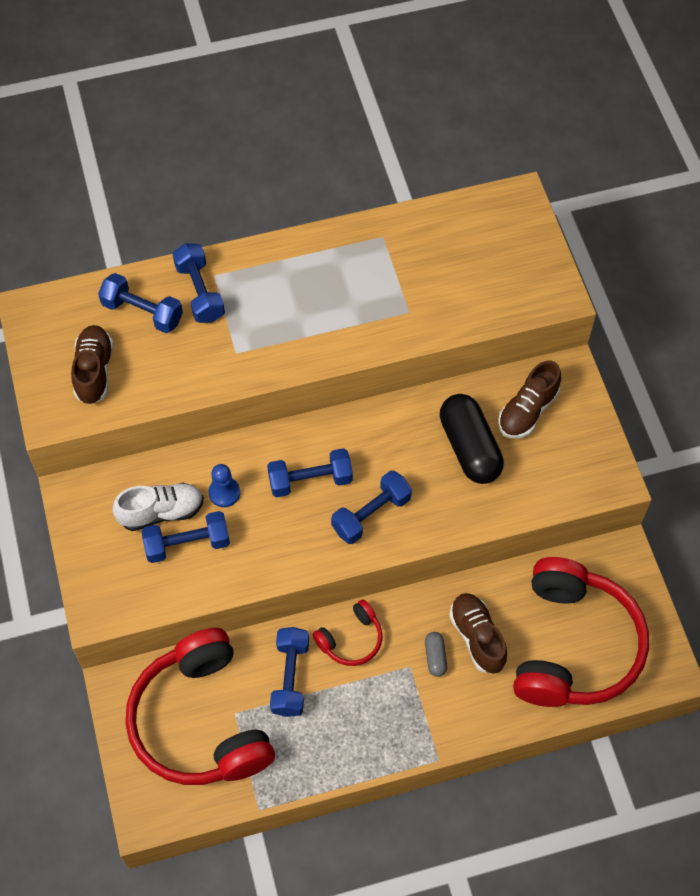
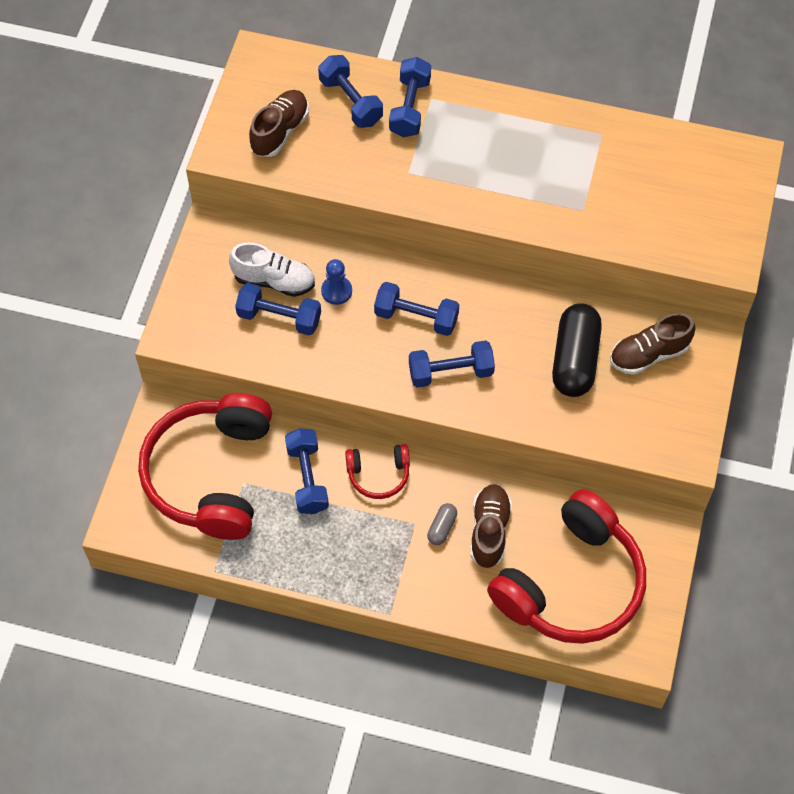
camera: 30 degrees right, 0 degrees up
(290, 677) = (307, 478): blue dumbbell -> blue dumbbell turned 45 degrees counterclockwise

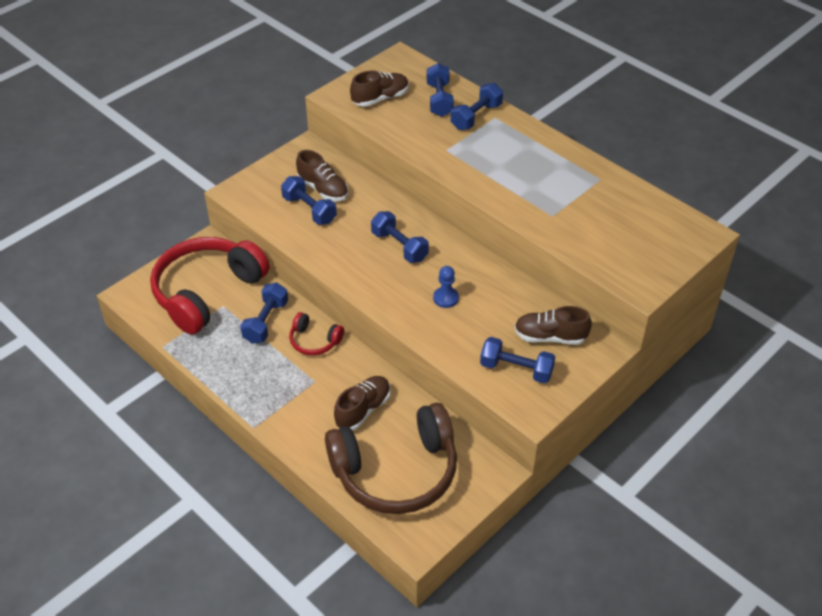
camera: 30 degrees right, 15 degrees down
(274, 281) = (323, 189): white shoe -> brown shoe
(336, 291) = (358, 211): blue pawn -> blue pawn (445, 298)
(442, 527) = (331, 392): grey capsule -> none
(451, 372) = (397, 287): blue dumbbell -> blue dumbbell (516, 369)
(572, 584) = (396, 472): red headphones -> brown headphones
(575, 359) = (492, 317): black capsule -> none

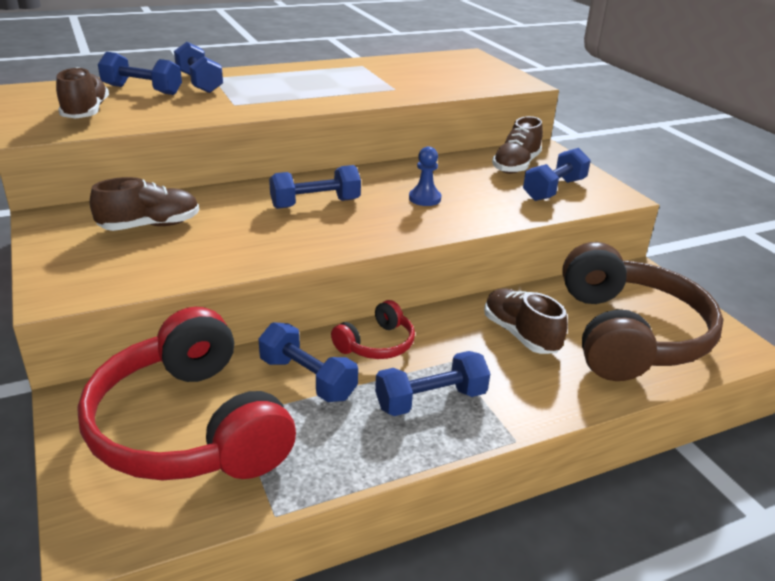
camera: 70 degrees left, 15 degrees down
(309, 210) = (178, 244): blue dumbbell -> blue dumbbell (430, 400)

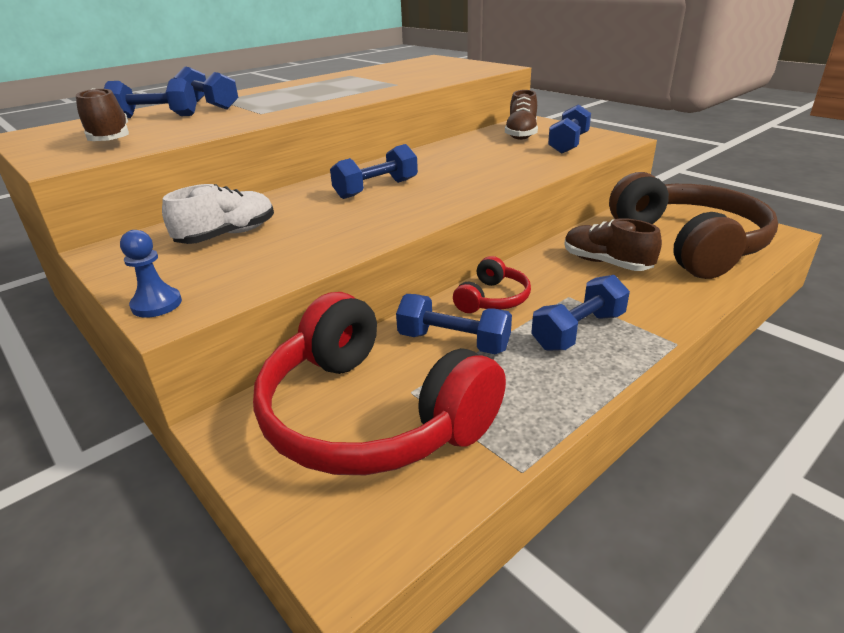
camera: 15 degrees left, 0 degrees up
(150, 226) = (227, 235): brown shoe -> white shoe
(424, 198) = (470, 168): blue pawn -> blue pawn (156, 304)

